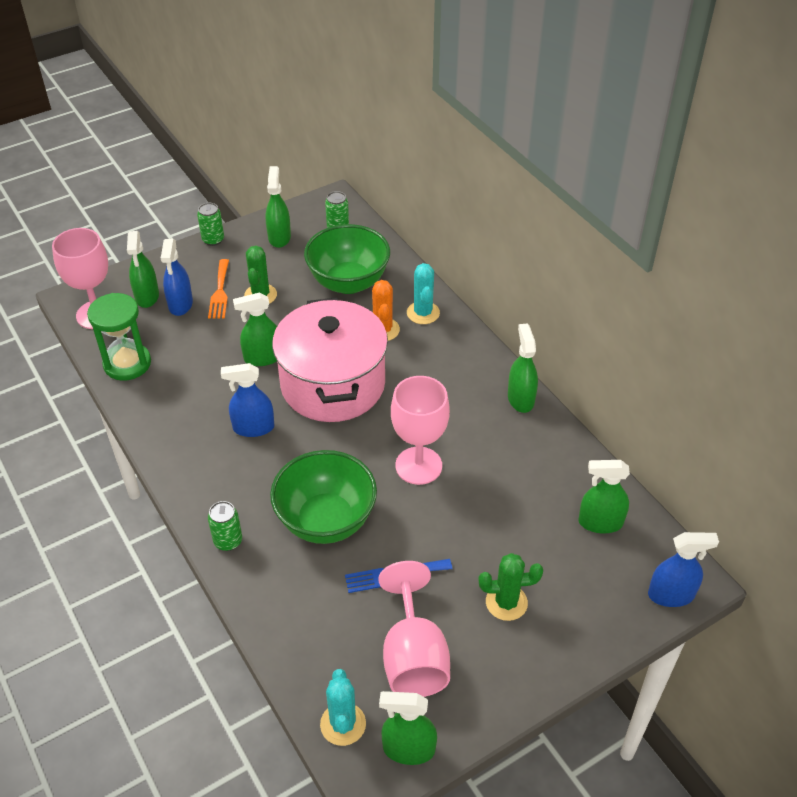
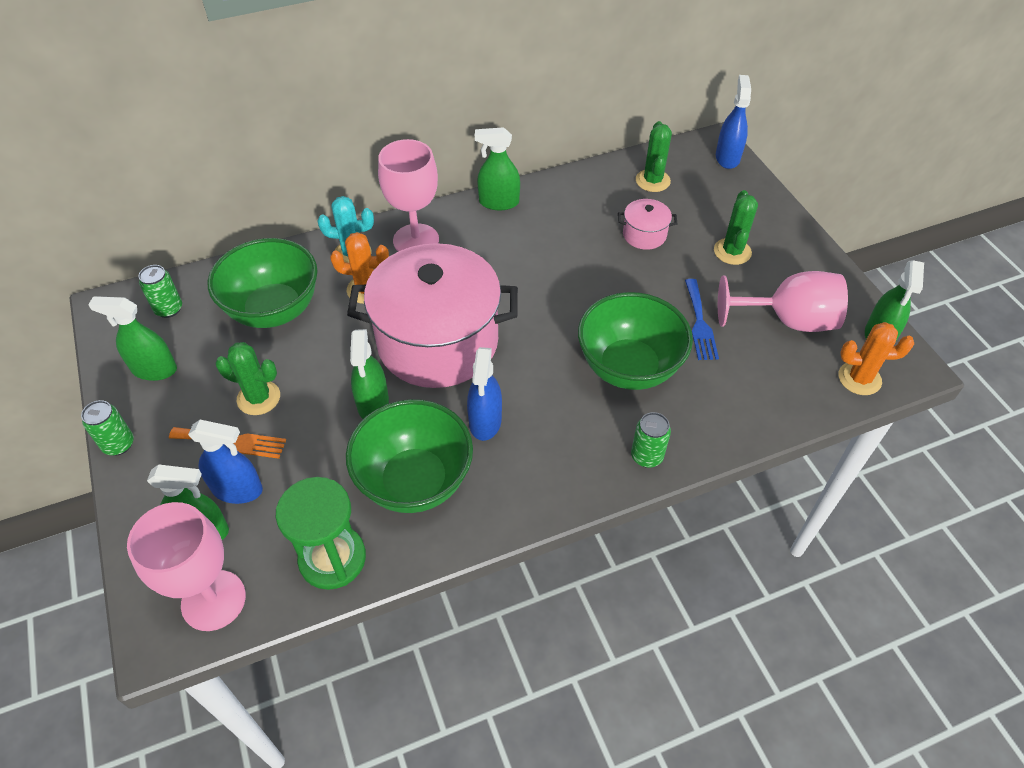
camera: 80 degrees left, 5 degrees up
(193, 395) = (415, 481): none -> green bowl
(343, 724) = (859, 378): turquoise cactus -> orange cactus
(418, 465) = (568, 287): pink goblet -> pink goblet (416, 240)
(509, 521) = (644, 235): none -> pink pot
(600, 522) = (652, 181): green spray bottle -> green cactus

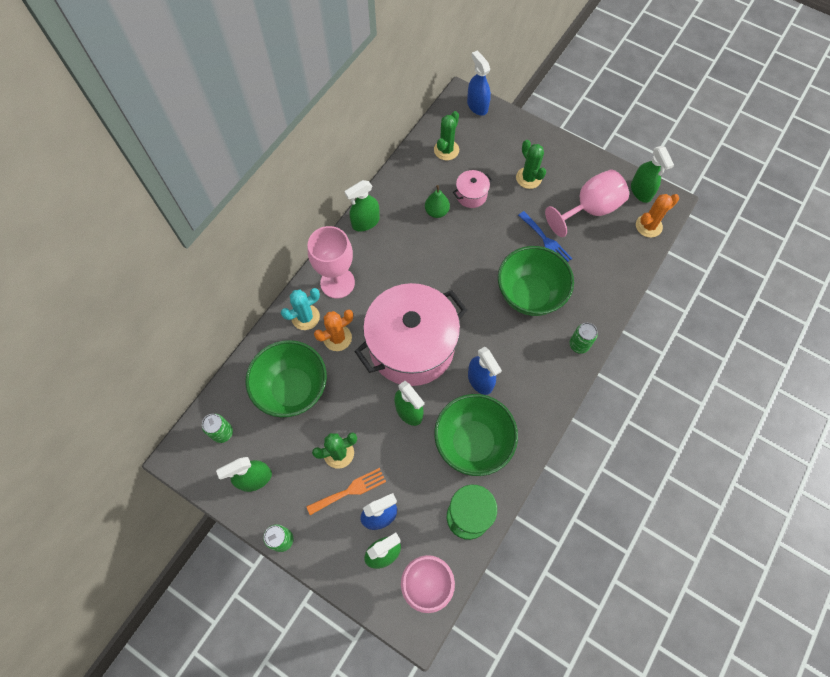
camera: 35 degrees left, 15 degrees up
(588, 231) = (436, 211): none -> green pear
(652, 181) = (446, 150): green cactus -> green cactus turned 60 degrees clockwise

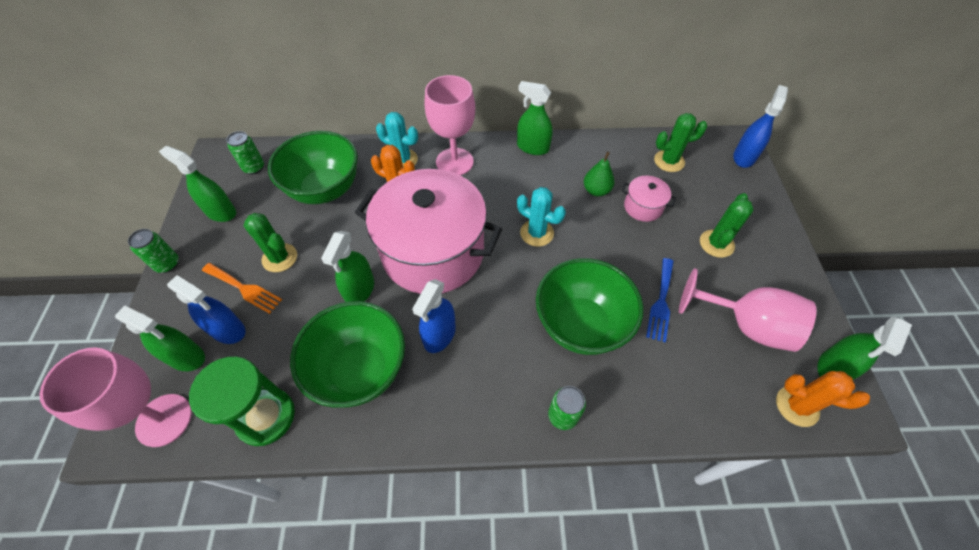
camera: 55 degrees right, 10 degrees down
(444, 272) = (537, 233): none -> turquoise cactus

